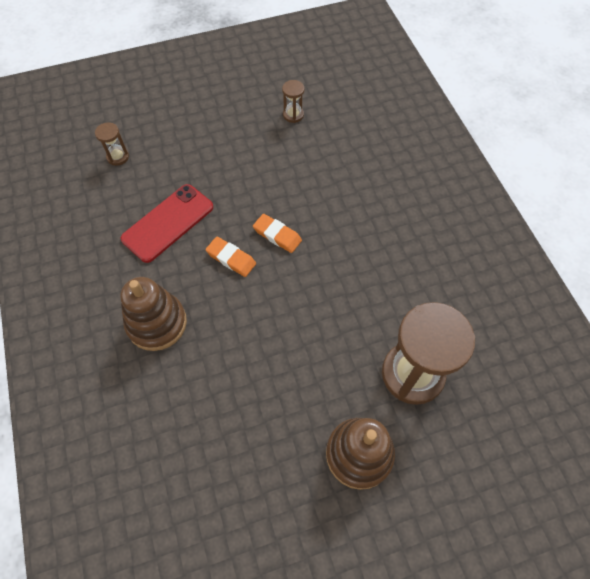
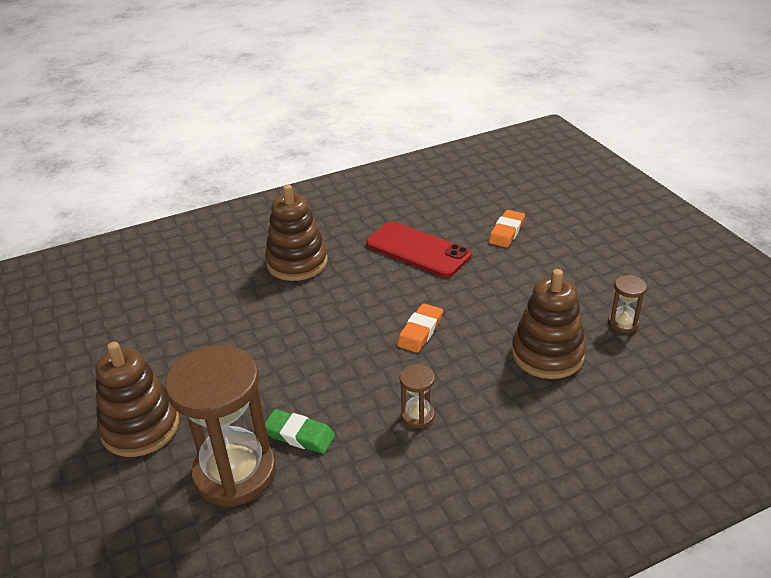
camera: 85 degrees right, 25 degrees down
(118, 157) = (494, 204): brown hourglass -> brown hourglass (417, 415)
(231, 258) = (380, 300): orange eraser -> orange eraser (506, 232)
(317, 162) = (547, 354): none -> brown stacking toy
(379, 327) = (299, 435): none -> green eraser

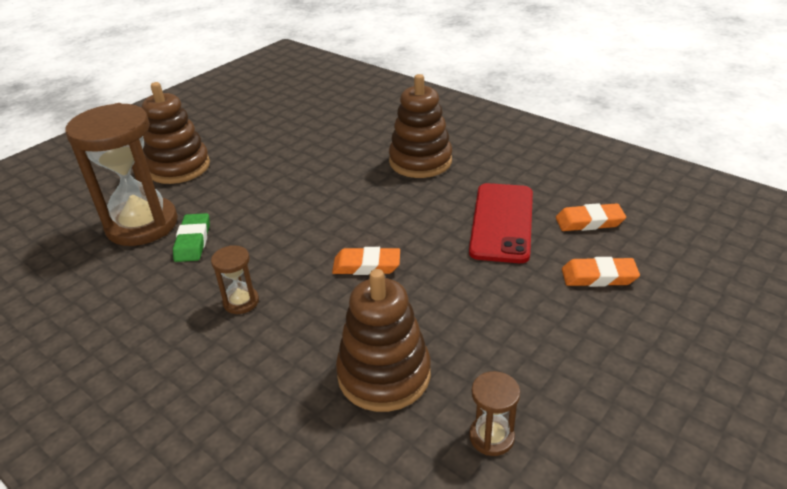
camera: 65 degrees right, 0 degrees up
(447, 214) = (589, 222): none -> orange eraser

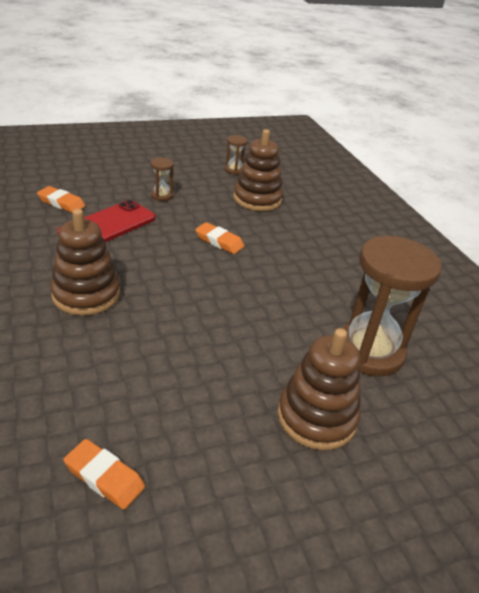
camera: 155 degrees left, 0 degrees up
(193, 241) = (328, 313): green eraser -> none
(241, 302) = (310, 257): brown hourglass -> brown hourglass (161, 196)
(598, 276) = (108, 184): orange eraser -> orange eraser (104, 477)

